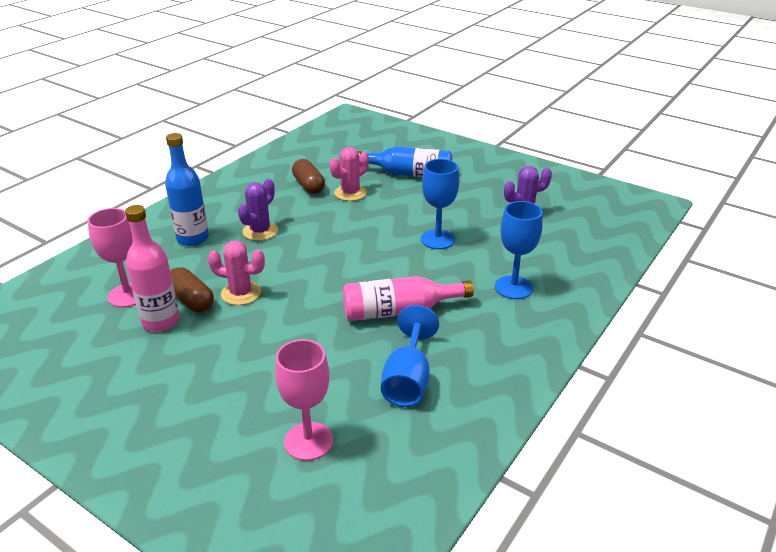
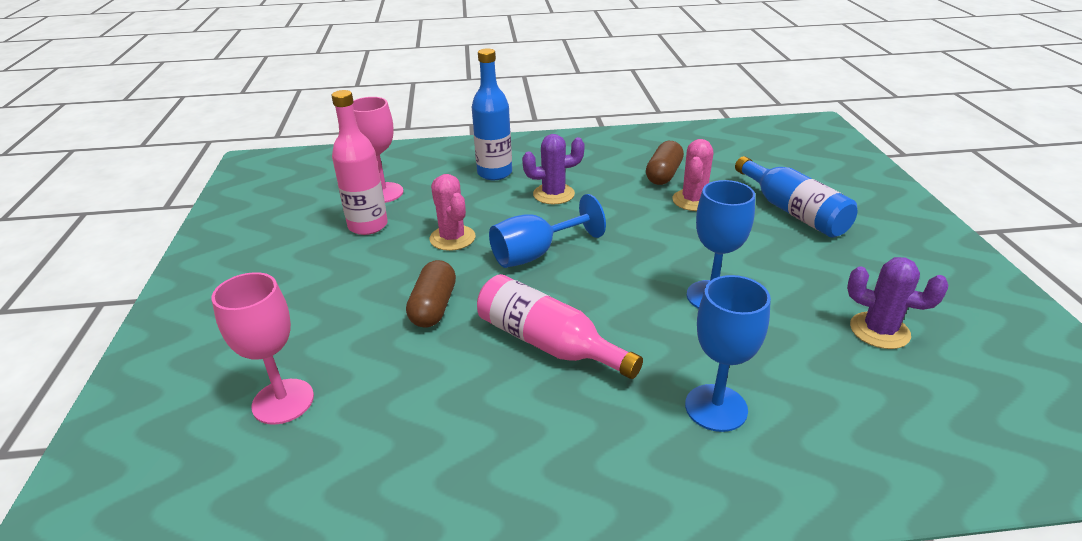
camera: 50 degrees right, 0 degrees up
(191, 300) = (412, 222): brown capsule -> brown capsule (434, 307)
(350, 193) = (693, 200): pink cactus -> pink cactus turned 75 degrees counterclockwise
(408, 380) = (440, 417): blue goblet -> blue goblet (535, 254)

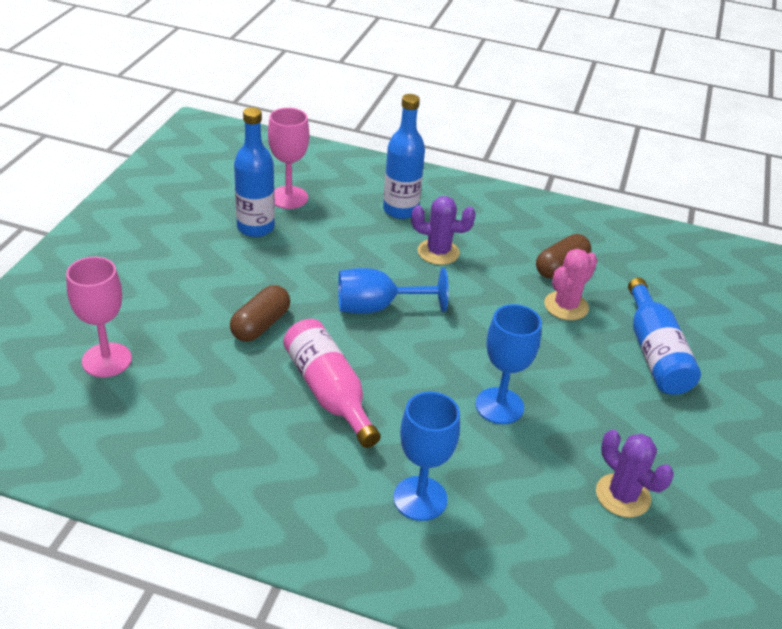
camera: 20 degrees right, 5 degrees up
(368, 226) = (255, 227): pink bottle -> blue bottle
(452, 238) = (317, 265): pink cactus -> none

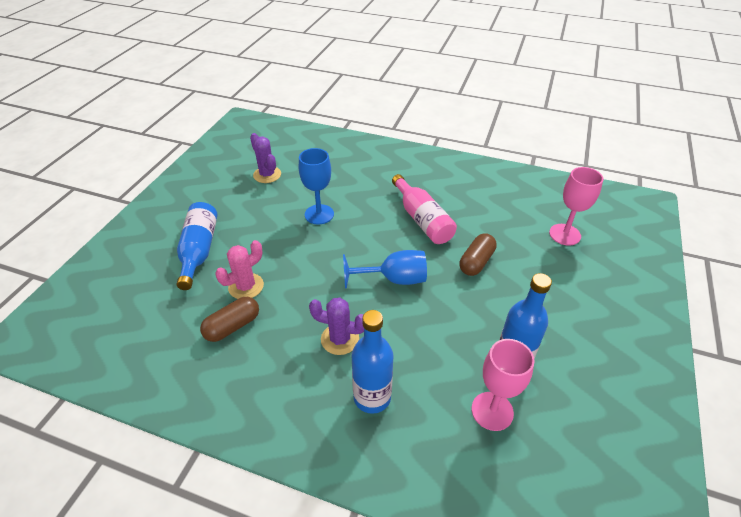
camera: 175 degrees left, 5 degrees up
(420, 498) = (370, 172): blue goblet -> none

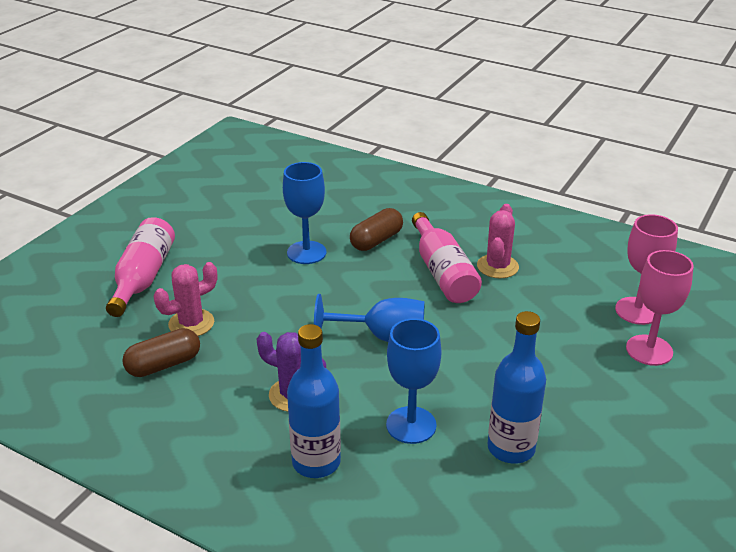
camera: 10 degrees right, 10 degrees down
(199, 251) = (143, 278): blue bottle -> pink bottle
(267, 175) = (251, 200): purple cactus -> none
(434, 353) = (411, 425): none -> blue goblet
(459, 210) = (497, 266): none -> pink cactus
(476, 262) = (500, 329): brown capsule -> brown capsule (376, 240)
(492, 411) = (466, 497): pink goblet -> pink goblet (649, 350)

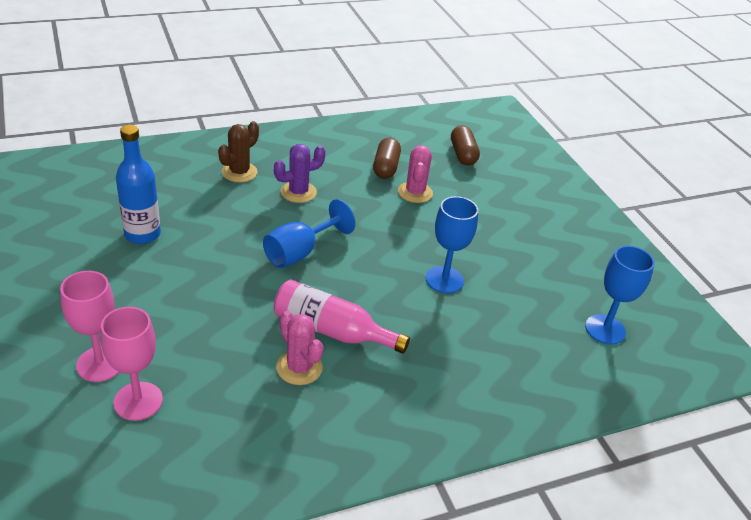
camera: 125 degrees right, 5 degrees up
(143, 278) = (492, 198): pink bottle -> none
(316, 462) = (239, 172): blue bottle -> brown cactus
(376, 240) = (420, 326): brown capsule -> brown capsule (463, 154)
(411, 425) = (214, 214): blue goblet -> blue goblet (605, 329)

